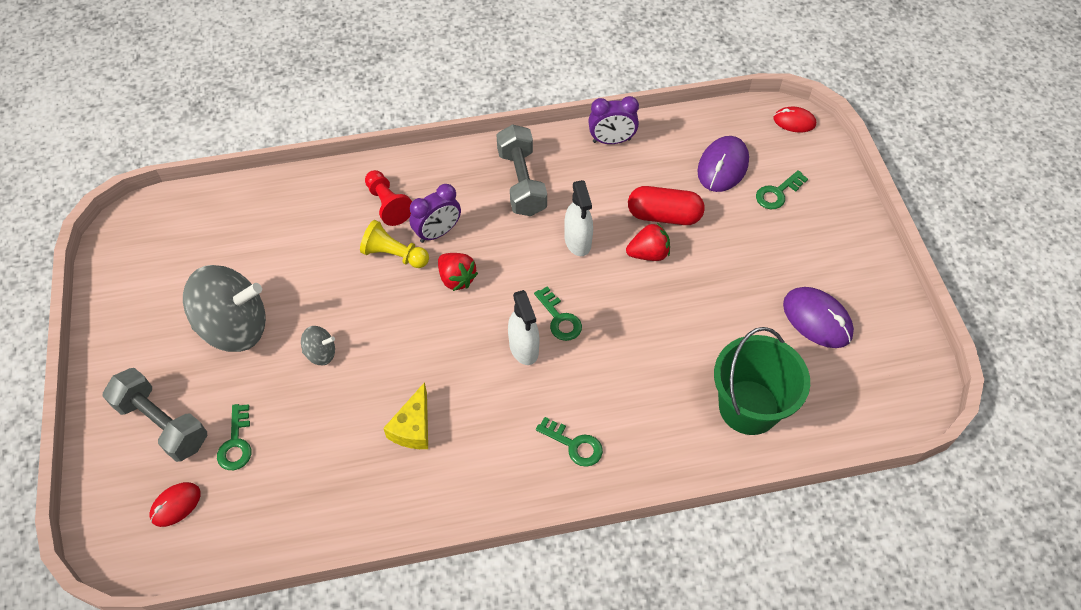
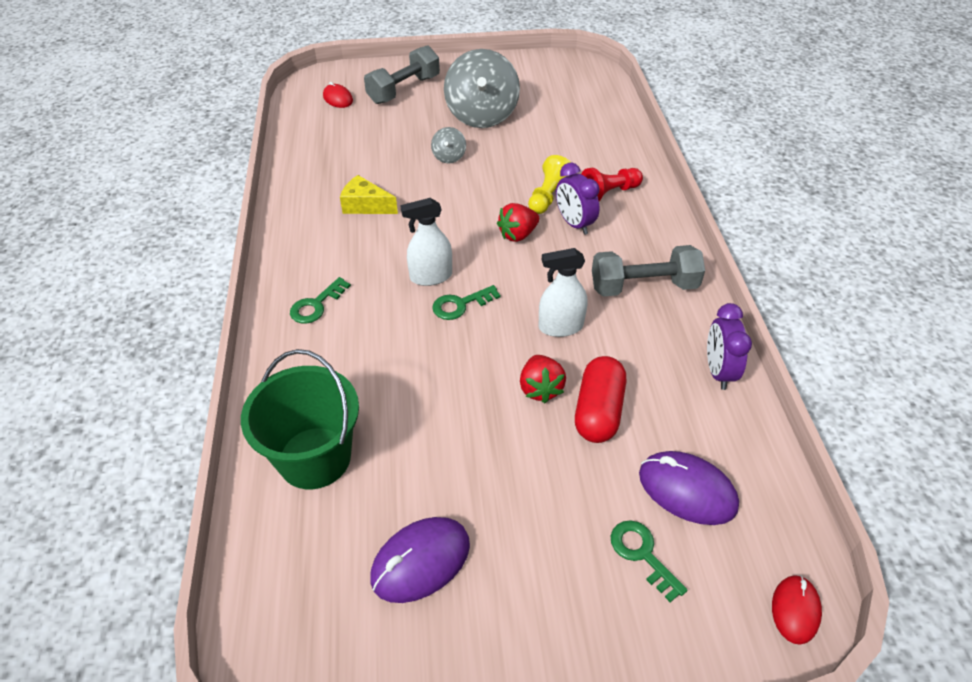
camera: 95 degrees right, 10 degrees down
(236, 443) = (378, 120): green key -> none

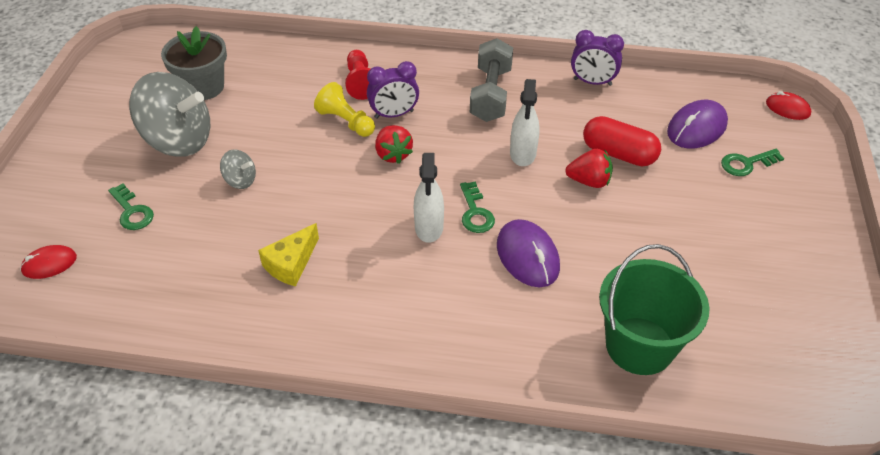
camera: 75 degrees left, 0 degrees up
(316, 305) = (439, 325): green key -> green key (132, 211)
(404, 90) = (77, 197): grey dumbbell -> none
(420, 561) = (748, 286): purple mouse -> purple mouse (527, 256)
(551, 109) = (203, 87): none -> grey flower pot

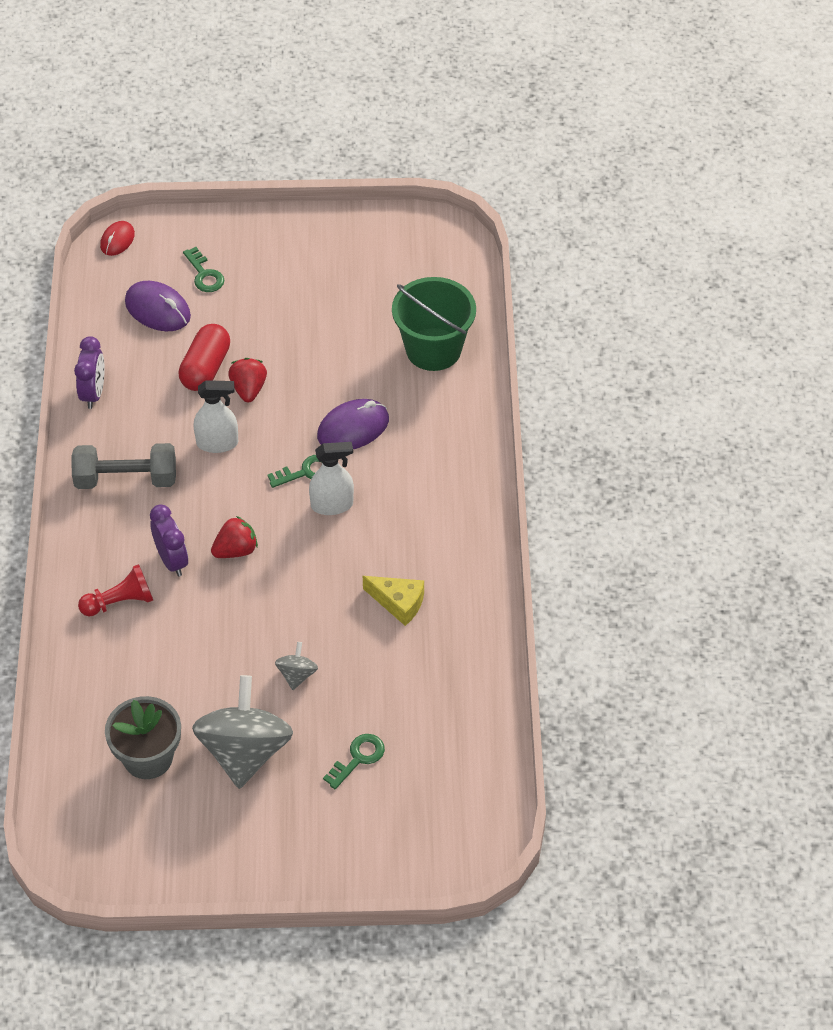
camera: 100 degrees left, 5 degrees up
(49, 264) = (440, 804): red mouse -> none
(346, 121) = (190, 602): yellow pawn -> none

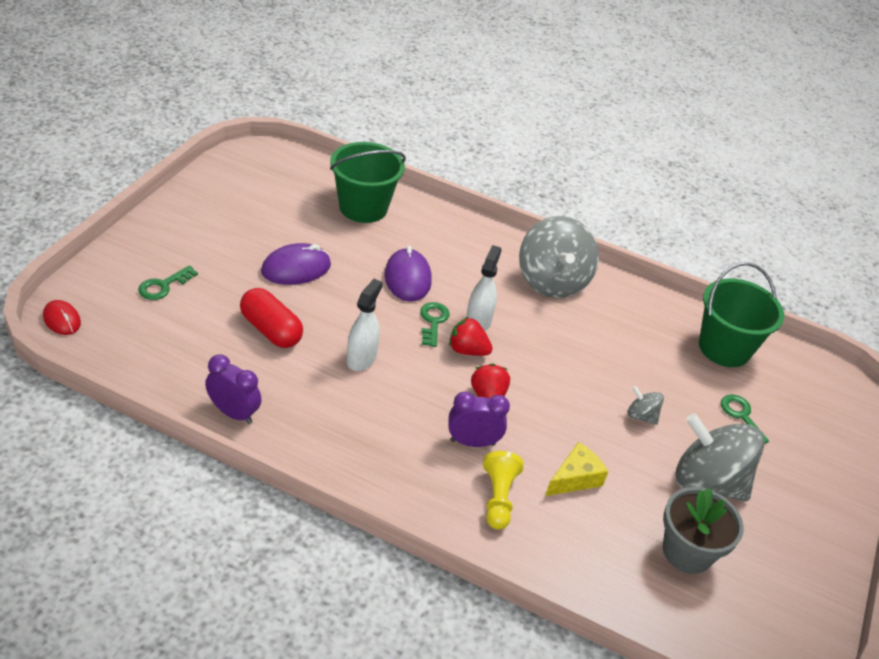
camera: 70 degrees left, 10 degrees down
(120, 602) = (498, 498): red pawn -> yellow pawn
(126, 479) = (356, 434): grey dumbbell -> none
(158, 309) = (173, 330): purple mouse -> purple mouse (296, 268)
(204, 275) = (163, 286): green key -> green key turned 135 degrees clockwise
(248, 389) = (317, 315): red strawberry -> red strawberry (467, 350)
(398, 603) = (599, 330): yellow cheese -> yellow cheese (575, 478)
(444, 539) = (552, 281): none -> grey spinning top
(455, 718) = (724, 348): none -> green bucket

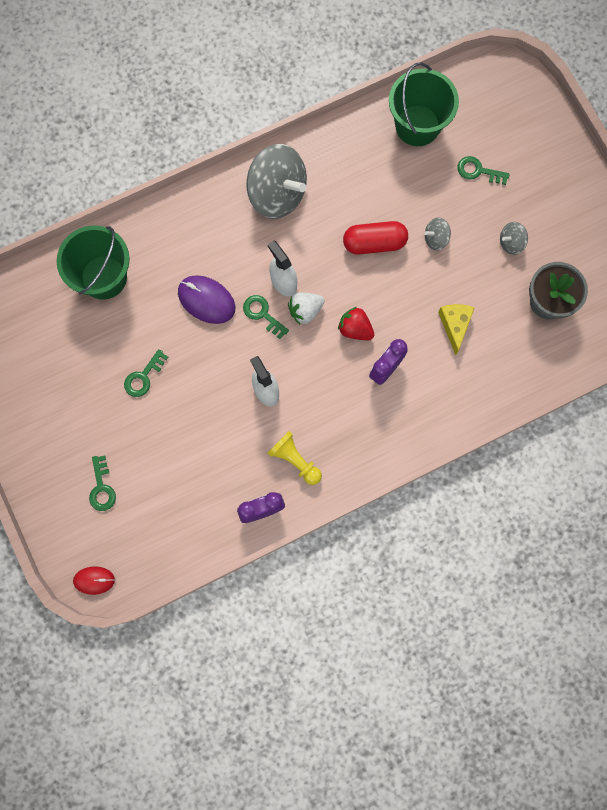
camera: 45 degrees left, 35 degrees up
(270, 330) = (198, 437): red capsule -> red capsule (374, 243)
(296, 268) = (143, 377): purple mouse -> green key
(467, 350) = (305, 310): red strawberry -> white strawberry
(498, 498) = (438, 386): yellow pawn -> yellow pawn (295, 460)
(707, 482) = (511, 243): grey spinning top -> grey spinning top, size x0.44

